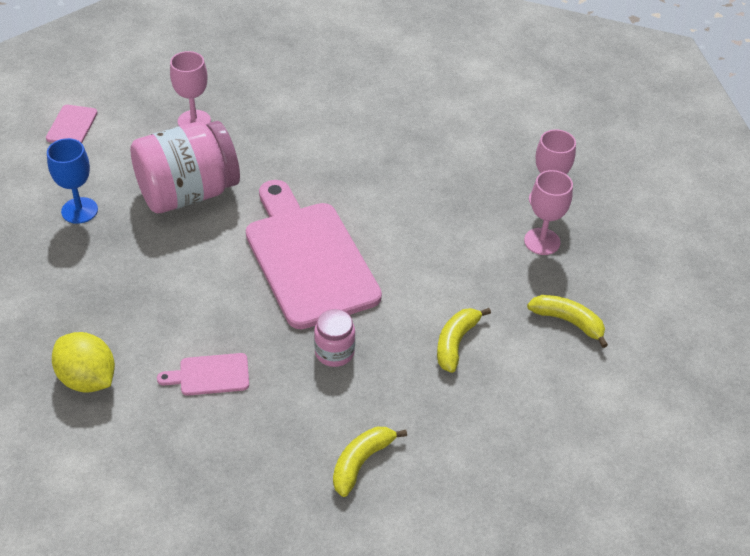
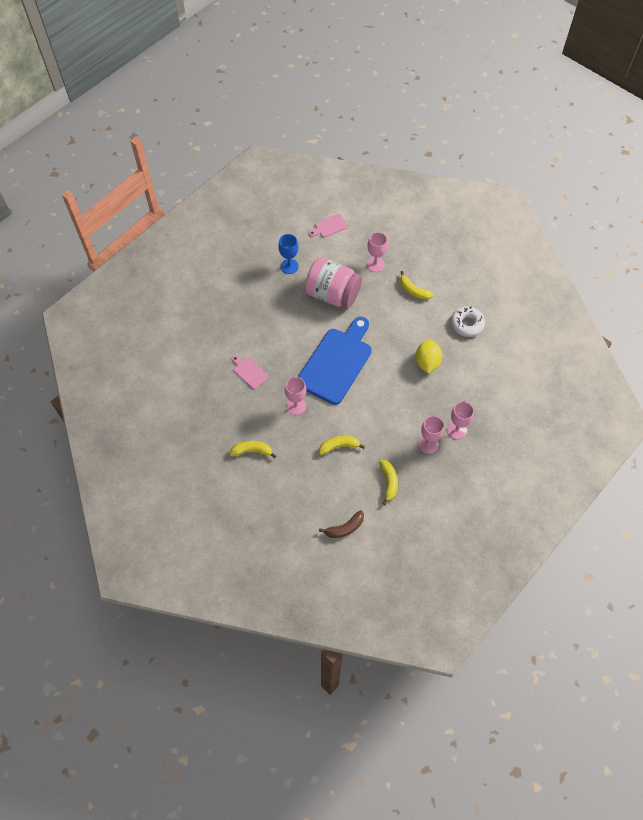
camera: 55 degrees right, 15 degrees up
(88, 379) = (214, 335): yellow lemon -> yellow lemon (427, 362)
(281, 111) = (413, 291): none -> yellow banana
(308, 259) = (336, 363): pink cutting board -> blue cutting board
(334, 352) = (296, 406): pink jar -> pink goblet
(391, 94) = (467, 324): none -> white donut
(606, 422) = (345, 528): none -> brown banana

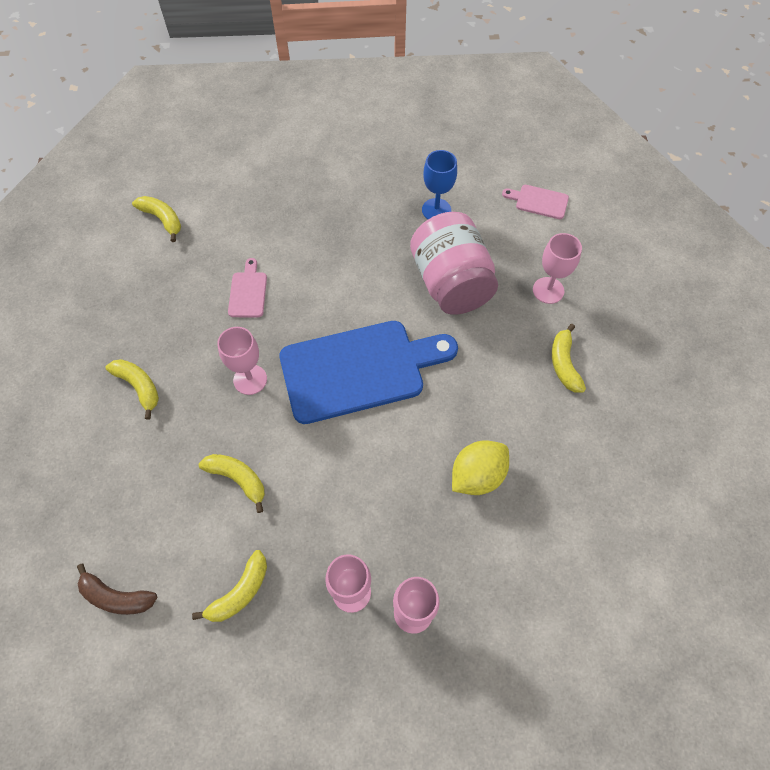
camera: 45 degrees right, 0 degrees up
(166, 375) = (162, 219): none -> yellow banana
(467, 324) = (594, 473): white donut -> none

